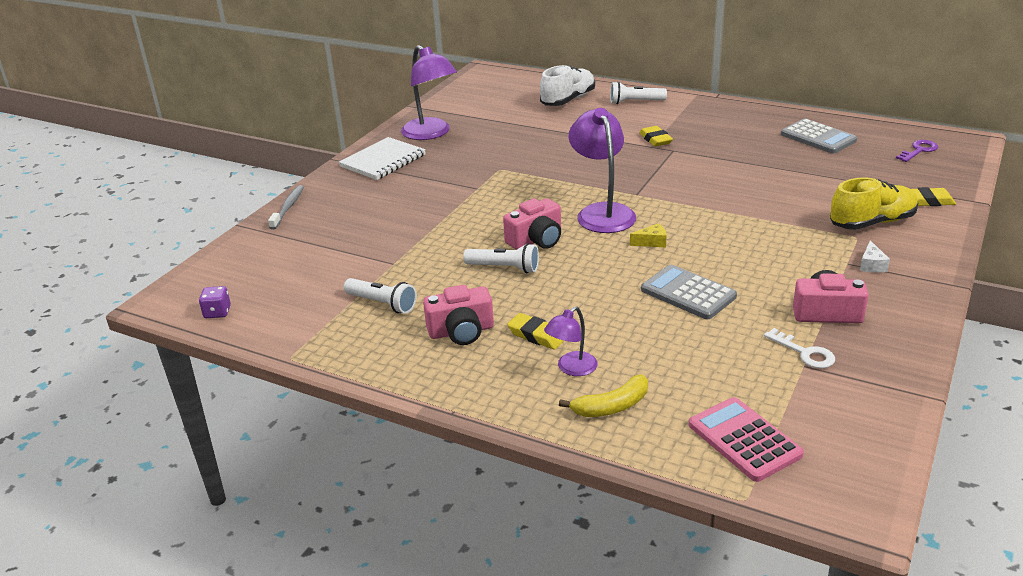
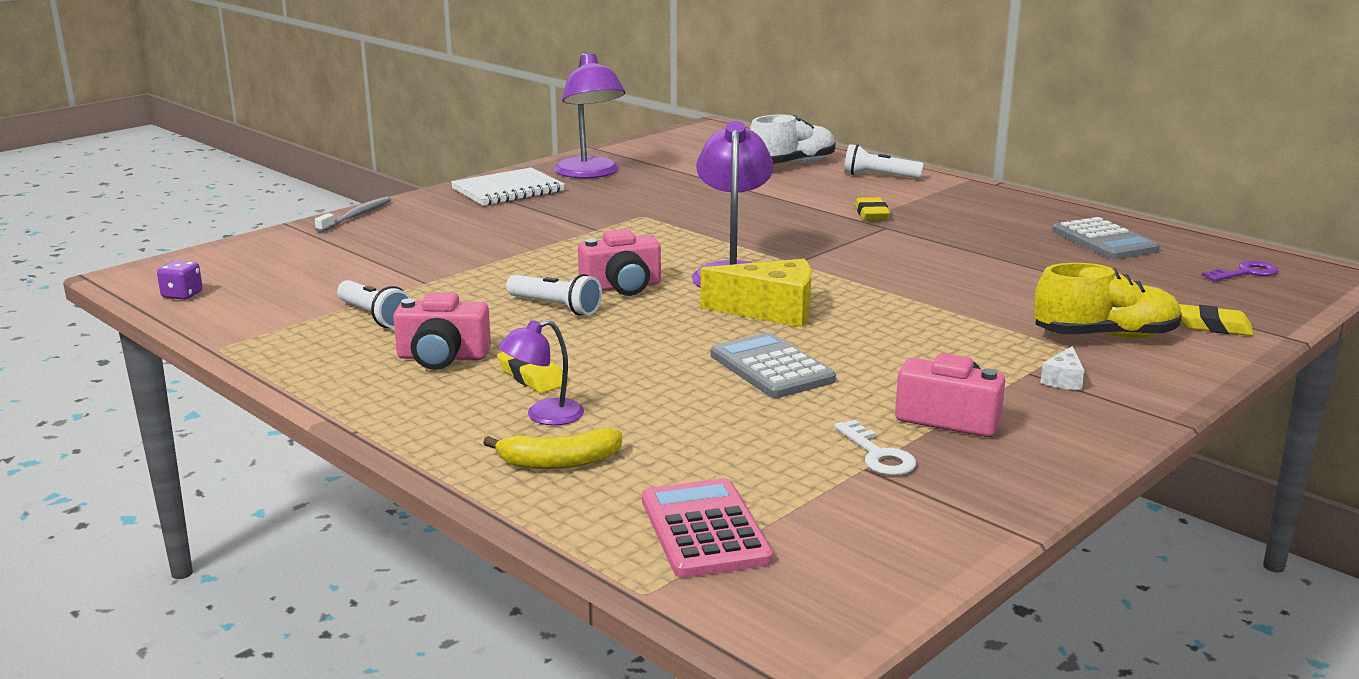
camera: 15 degrees right, 10 degrees down
(652, 242) = (771, 311): yellow cheese -> yellow cheese, size x2.16

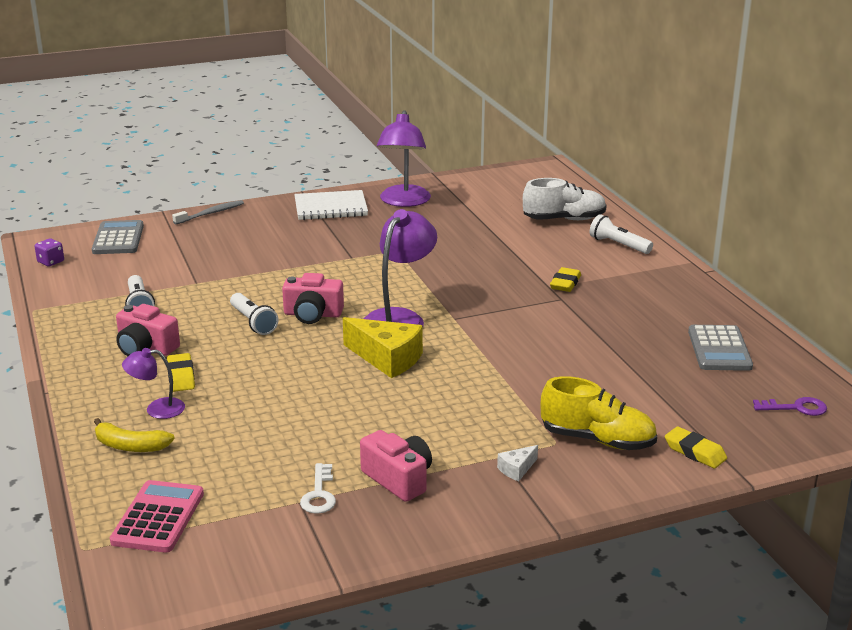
camera: 25 degrees right, 5 degrees up
(771, 368) = (332, 407): grey calculator -> grey calculator (118, 239)

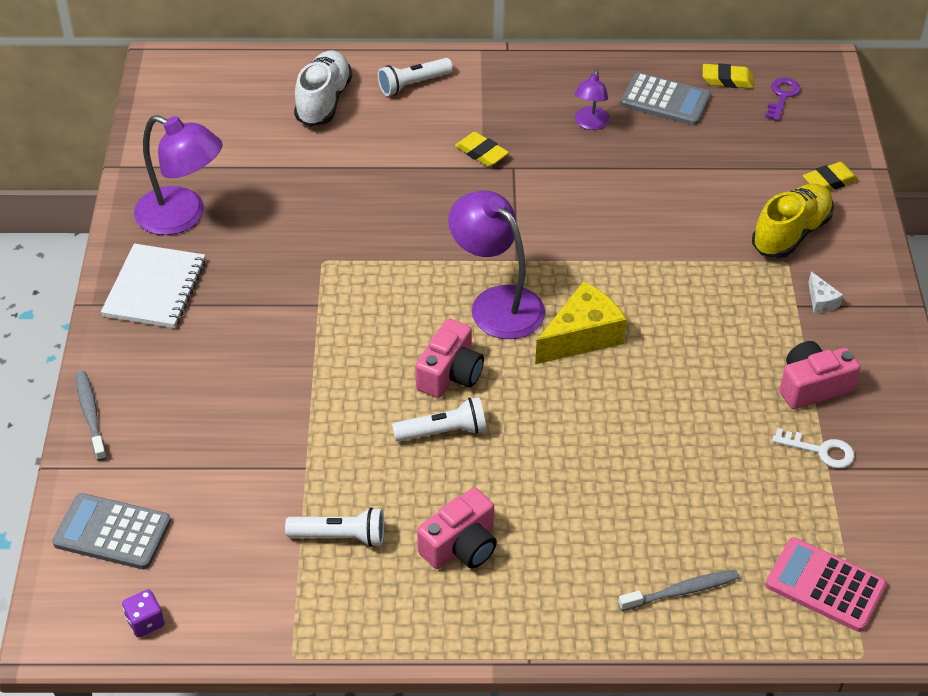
camera: 70 degrees left, 20 degrees up
(130, 446) = (681, 591): yellow banana -> grey toothbrush
(157, 409) = (612, 556): purple lamp -> purple lamp (590, 124)
(181, 376) = (546, 522): yellow eraser -> yellow eraser (727, 80)

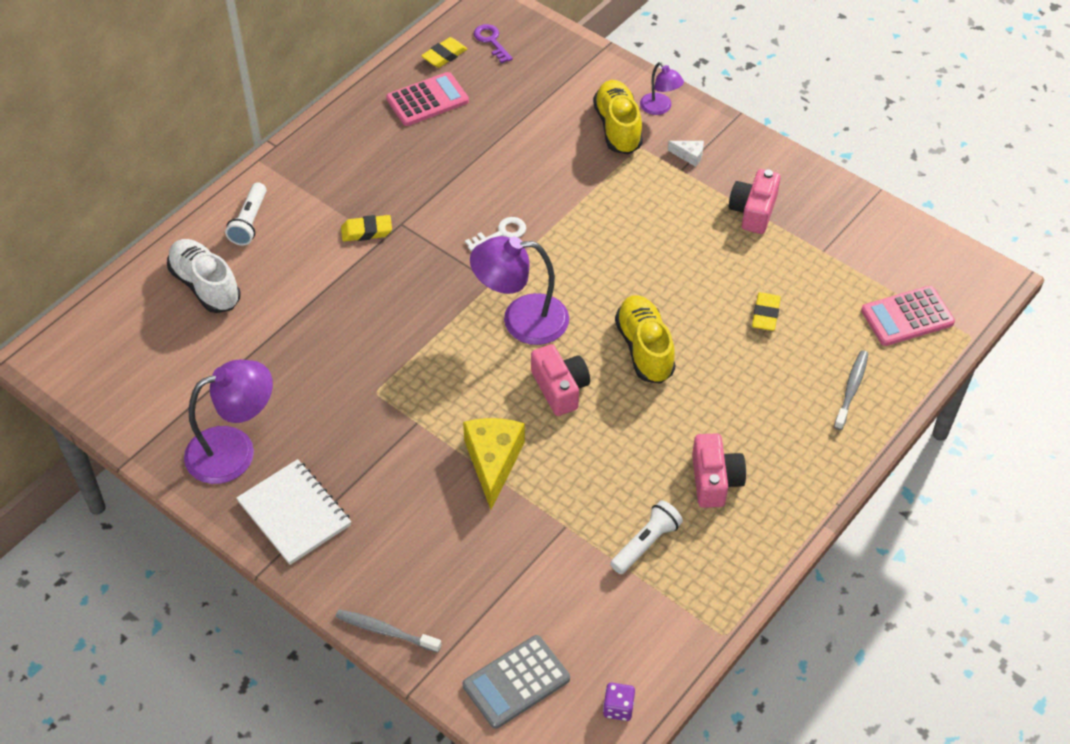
camera: 50 degrees left, 5 degrees up
(443, 431) = (608, 426): white flashlight -> none
(557, 405) = (644, 348): none -> yellow shoe
(581, 336) = (597, 295): yellow cheese -> yellow cheese (493, 462)
(590, 124) = (405, 154): purple lamp -> purple lamp (660, 108)
(665, 100) = (427, 100): grey calculator -> pink calculator
(820, 451) = (806, 244): white key -> white key (501, 233)
(829, 181) = (593, 76): yellow eraser -> yellow eraser (765, 314)

